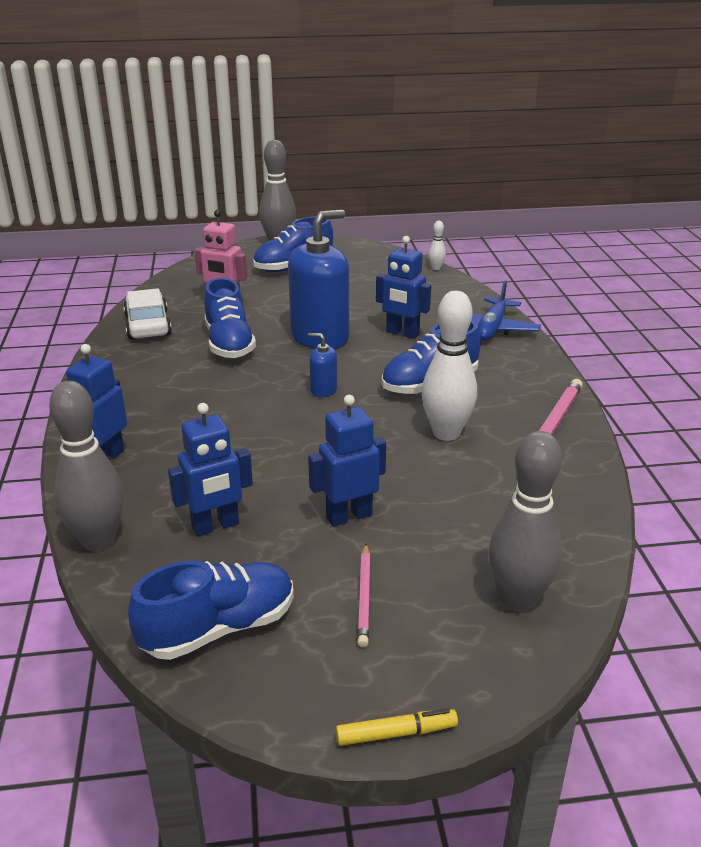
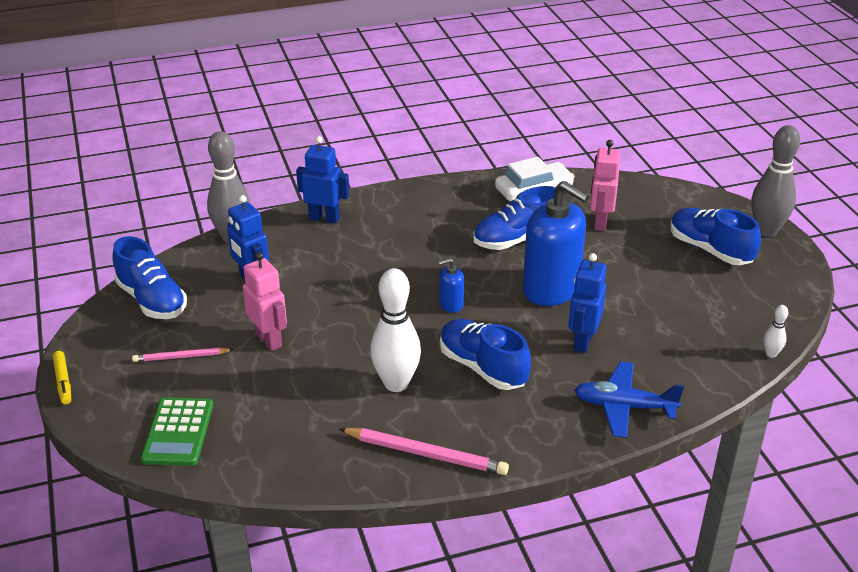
camera: 80 degrees right, 5 degrees up
(323, 390) = (451, 304): blue soap dispenser -> blue soap dispenser turned 120 degrees counterclockwise
(349, 516) = (269, 340): blue robot -> pink robot
(518, 599) = (178, 432): grey bowling pin -> green calculator

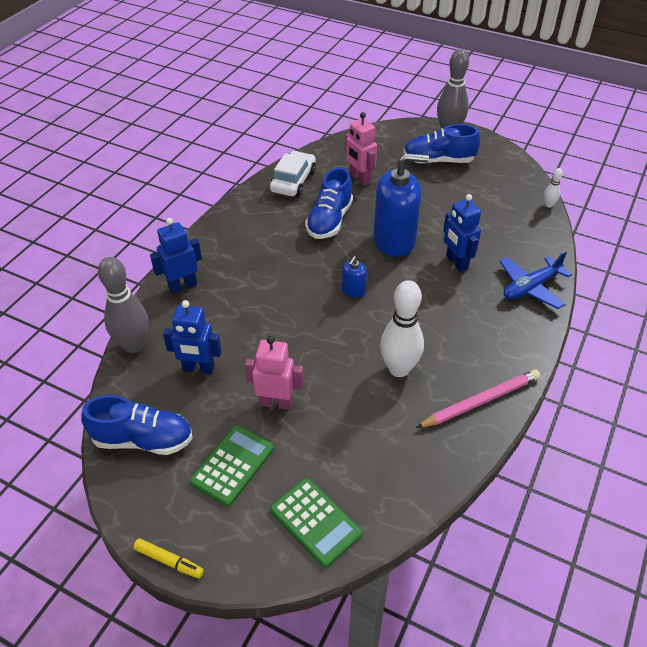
camera: 45 degrees left, 10 degrees up
(181, 357) = (232, 465): pink pencil -> green calculator
(482, 367) = (430, 319): blue shoe -> none

